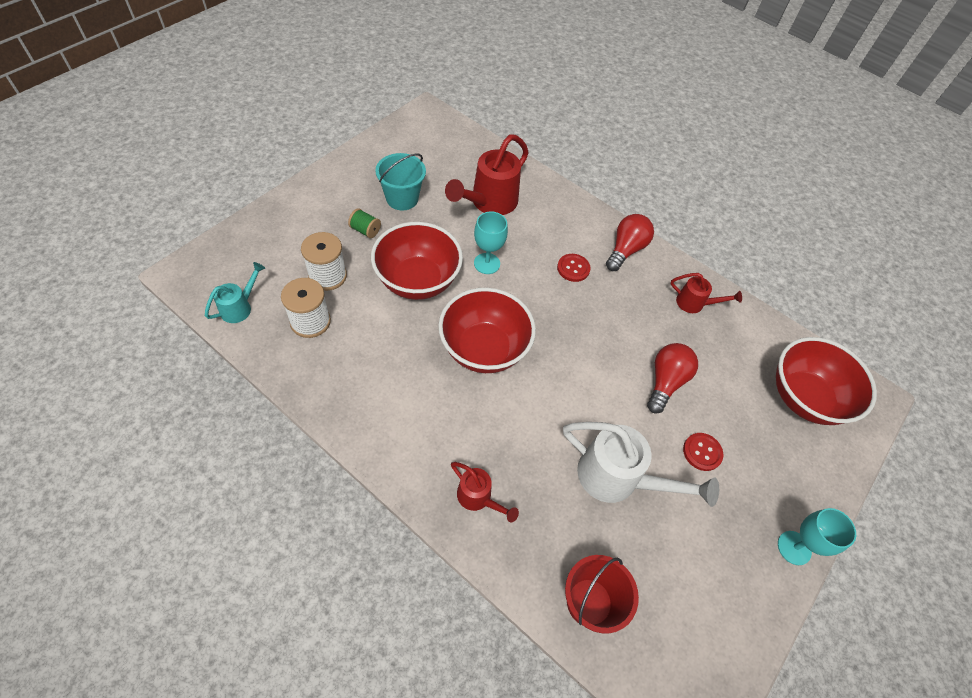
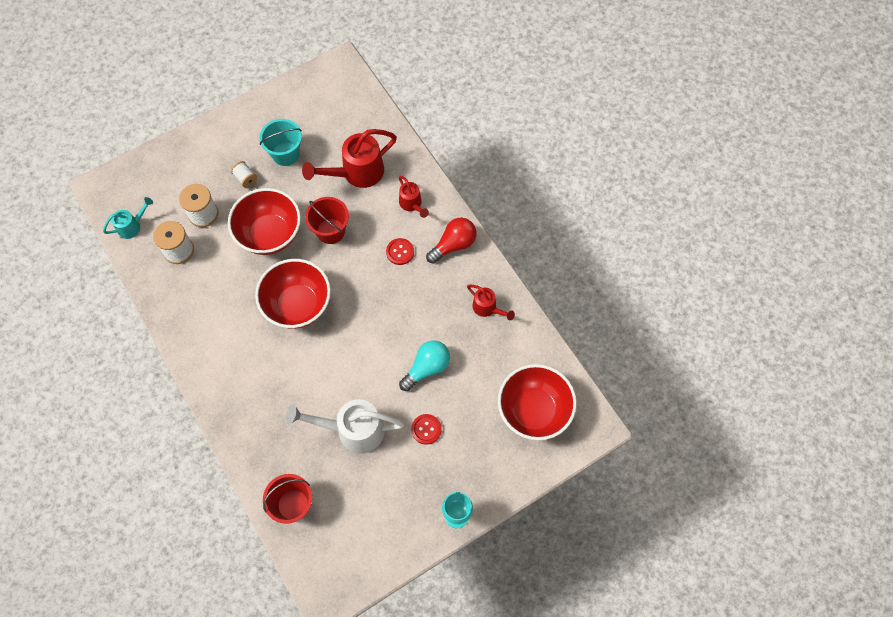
camera: 25 degrees right, 10 degrees up
(365, 230) = (245, 178): green spool -> white spool
(478, 498) = (248, 415): red watering can -> red watering can (412, 204)
(487, 263) = (330, 231): turquoise goblet -> red bucket
(617, 478) = (352, 430): white watering can -> white watering can turned 135 degrees clockwise
(665, 382) = (427, 368): red light bulb -> turquoise light bulb

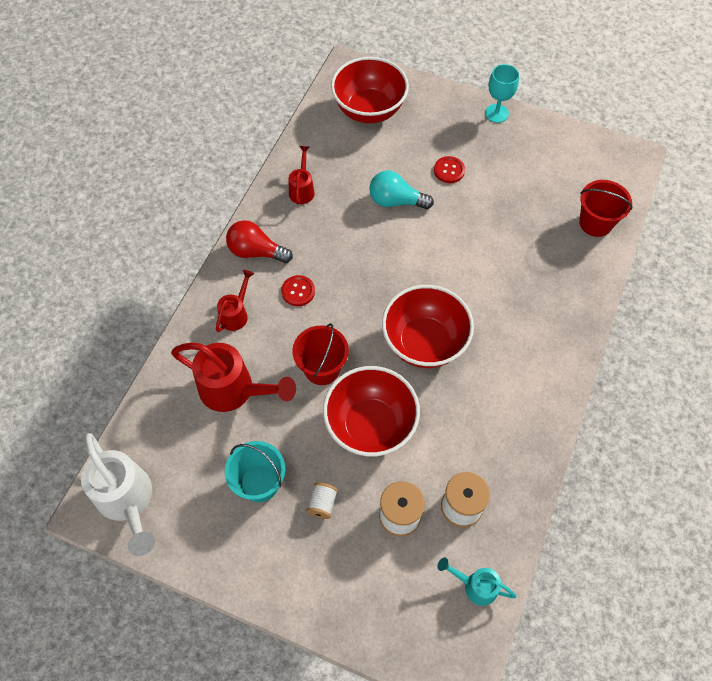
camera: 125 degrees left, 5 degrees down
(352, 430) = (497, 221): white watering can -> white watering can (127, 501)

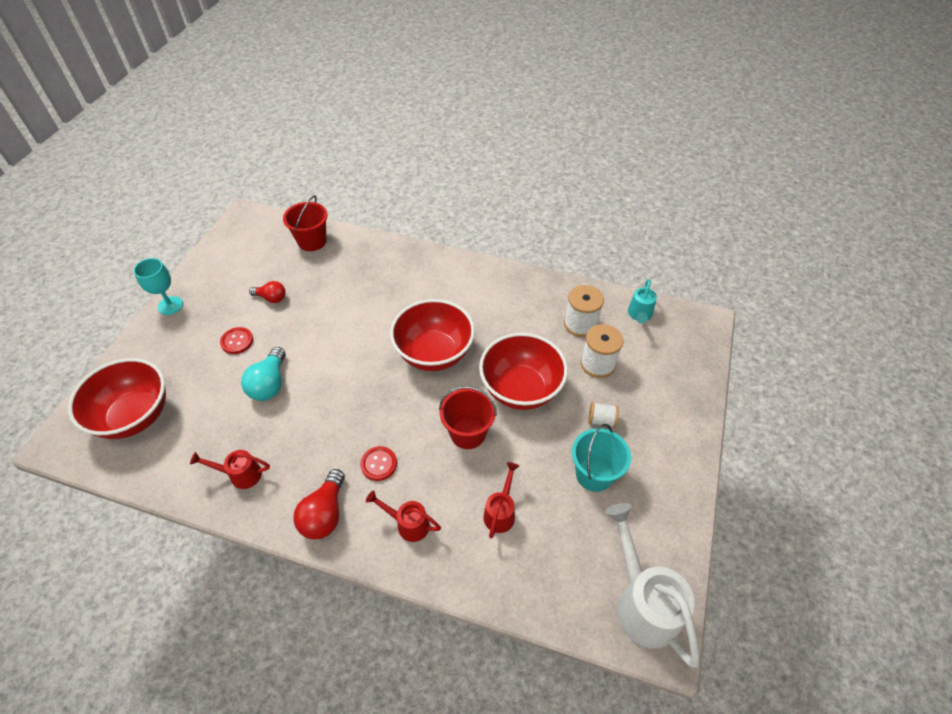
camera: 95 degrees left, 10 degrees down
(127, 501) = (642, 602): white watering can -> white watering can turned 75 degrees counterclockwise
(234, 390) = (500, 512): red watering can -> red watering can, size x0.54
(506, 193) = (271, 298): none -> red light bulb

